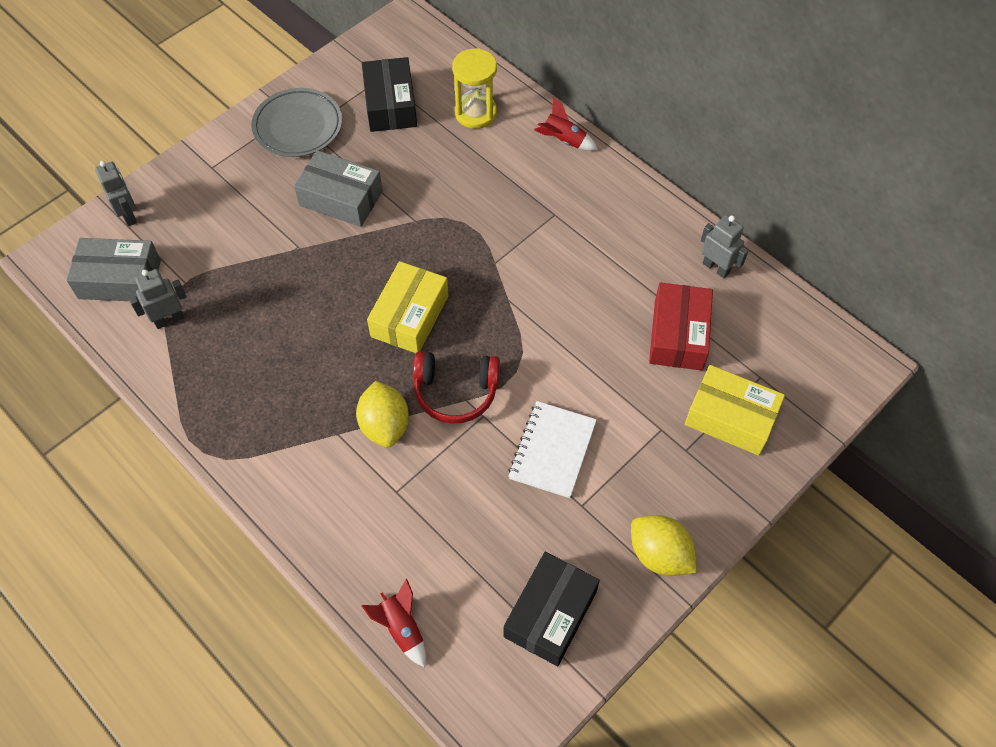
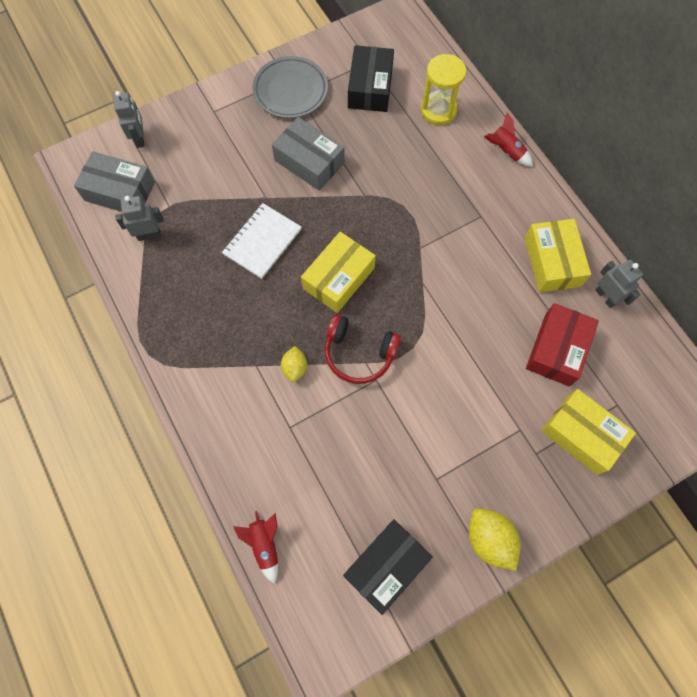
camera: 15 degrees right, 10 degrees up
(385, 425) = (295, 368): yellow lemon -> yellow lemon, size x0.61
(552, 450) = (424, 425): white notebook -> white notebook (262, 242)
(647, 244) = (552, 262): none -> yellow box

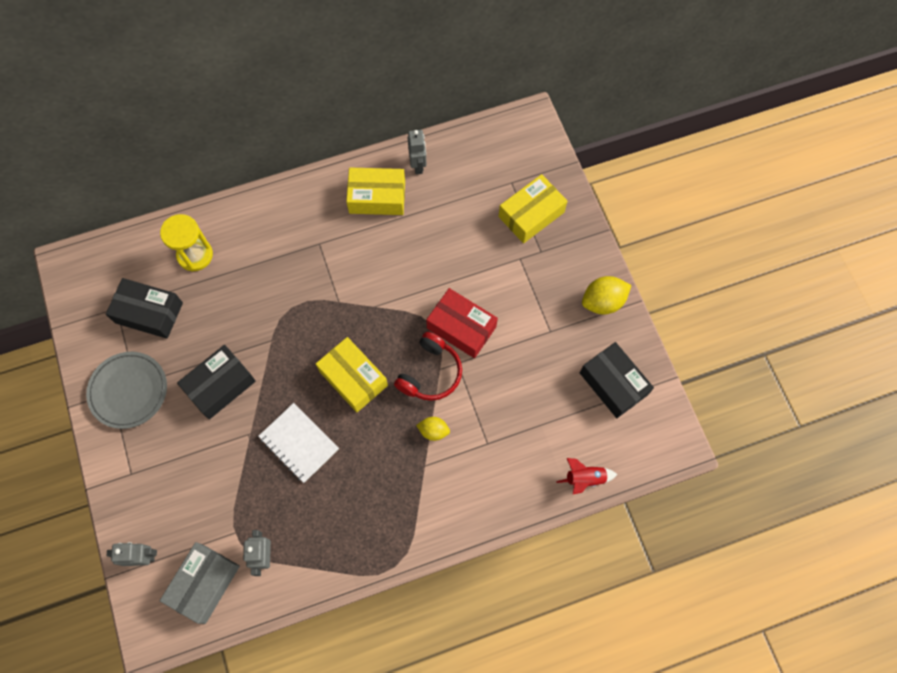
camera: 80 degrees left, 0 degrees up
(309, 161) = (220, 385): grey box -> black box
(506, 151) = (257, 207): red rocket -> none
(557, 349) = (457, 214): red box -> red box (461, 327)
(606, 297) = (418, 165): grey robot -> grey robot turned 105 degrees clockwise

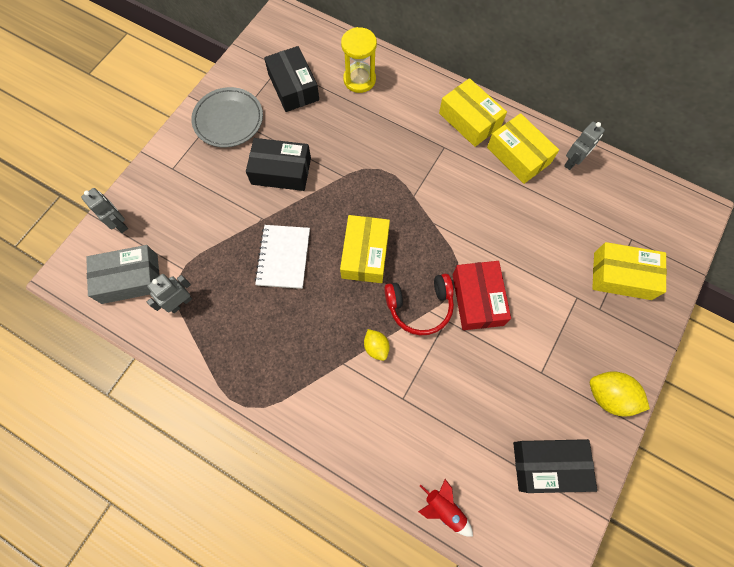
camera: 50 degrees right, 0 degrees up
(314, 204) = (469, 120): none -> yellow box
(613, 383) = (548, 465): black box -> black box turned 75 degrees clockwise

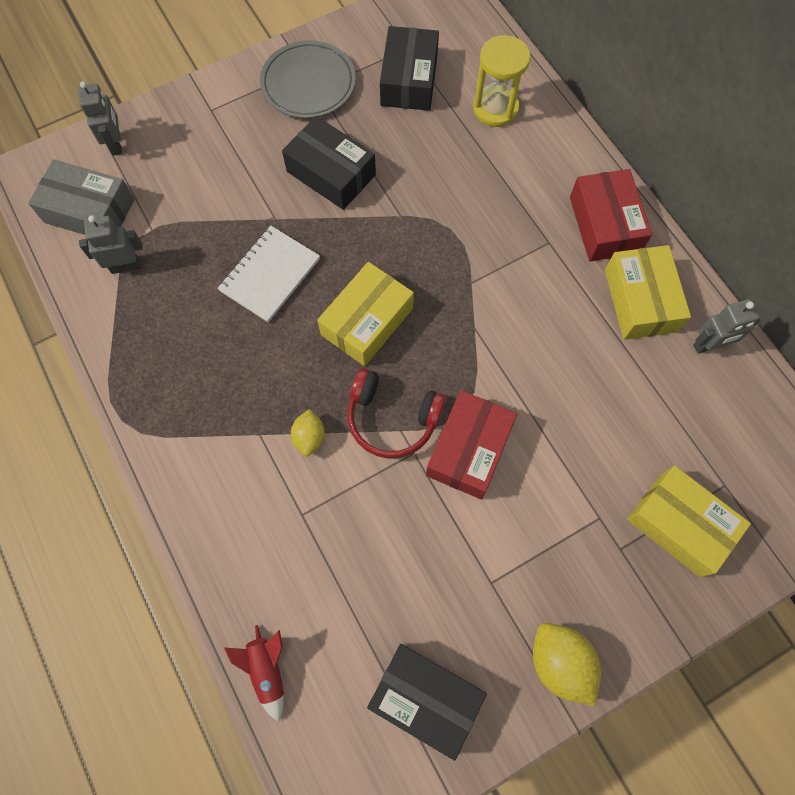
camera: 30 degrees right, 0 degrees up
(469, 120) = (604, 224): yellow box -> red box

